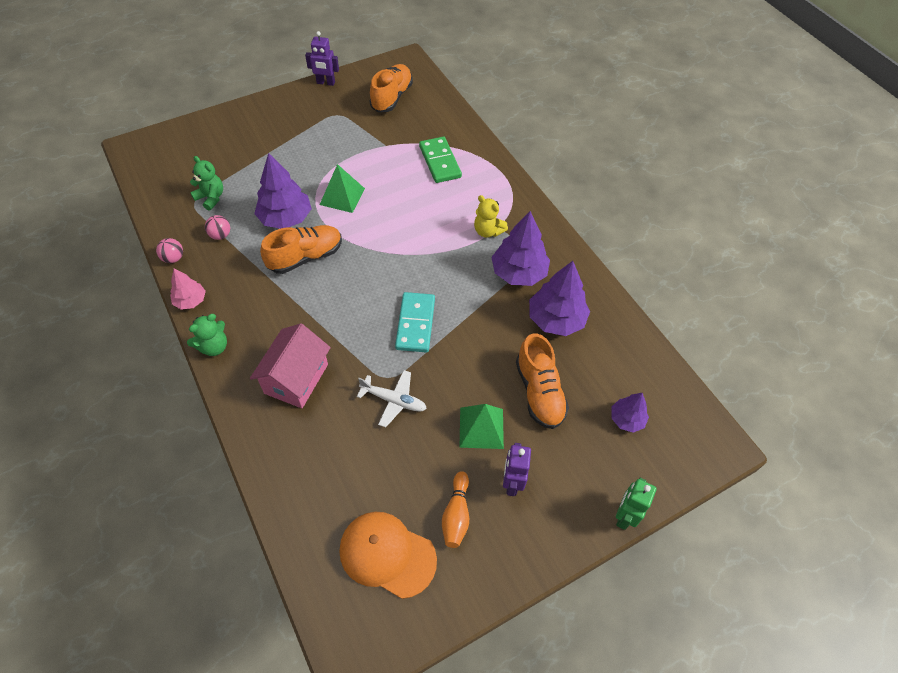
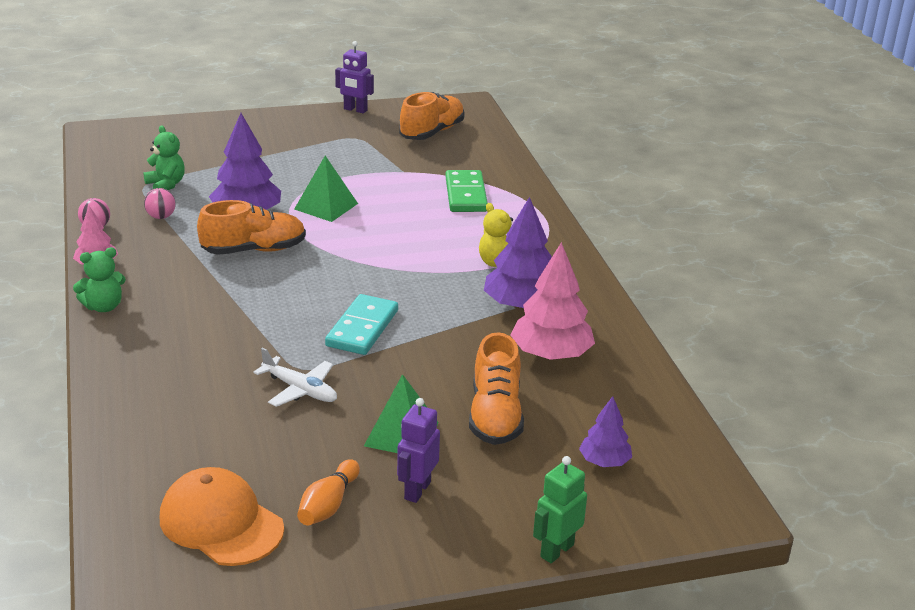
camera: 15 degrees right, 25 degrees down
(296, 378) = (188, 350): pink house -> none
(556, 319) = (551, 354): purple tree -> pink tree

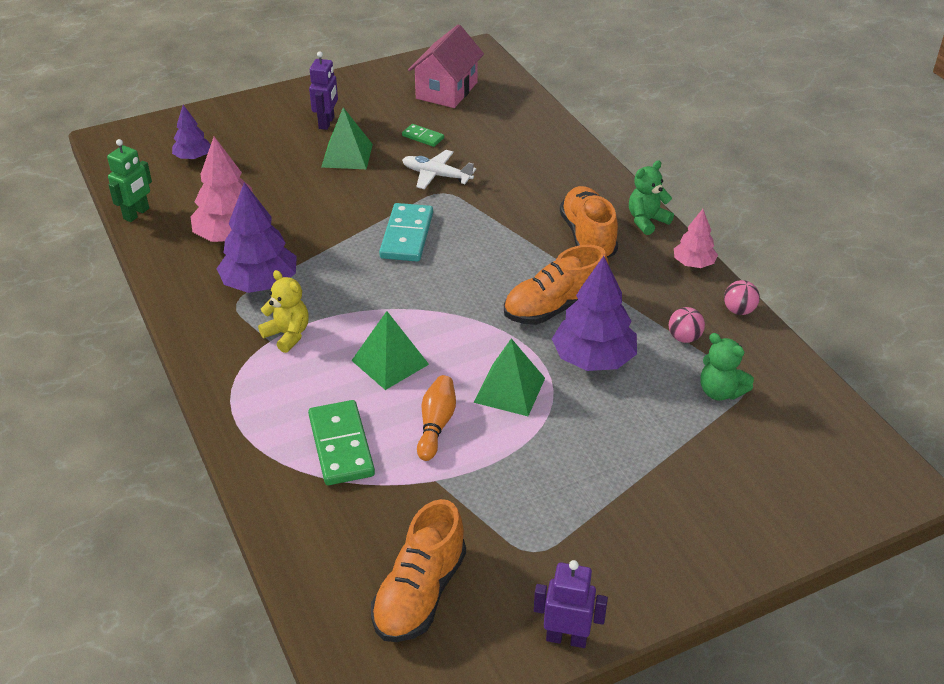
camera: 170 degrees right, 10 degrees up
(221, 523) = (446, 90): orange cap -> pink house
(293, 446) = (423, 137): none -> green domino
(328, 505) = (383, 107): orange bowling pin -> orange bowling pin (436, 425)
(414, 234) = (390, 362): none -> green pyramid
(495, 416) = (277, 178): orange shoe -> orange shoe (588, 237)
(556, 550) = (230, 103): green robot -> green robot (137, 214)

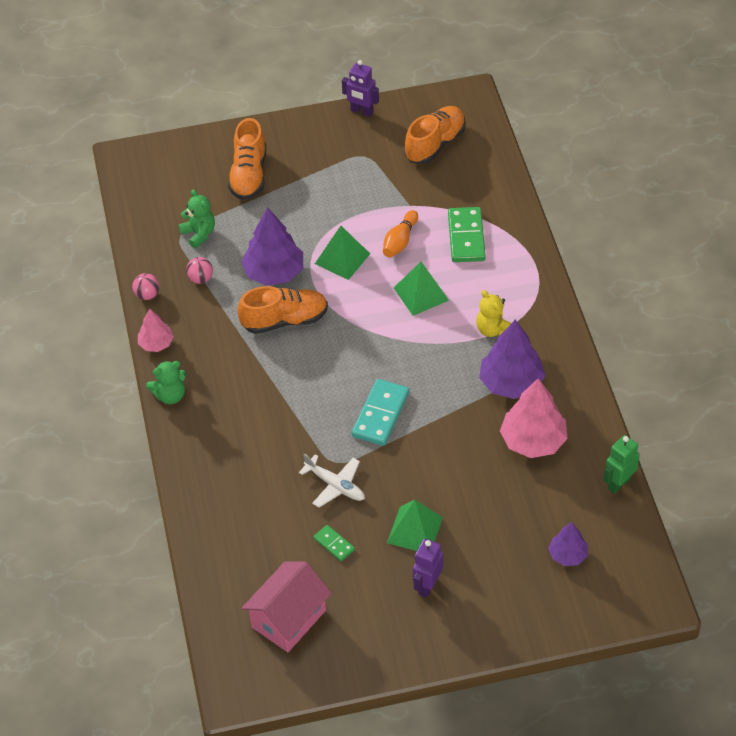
camera: 165 degrees left, 10 degrees up
(588, 237) = (228, 386): orange shoe -> orange shoe (249, 175)

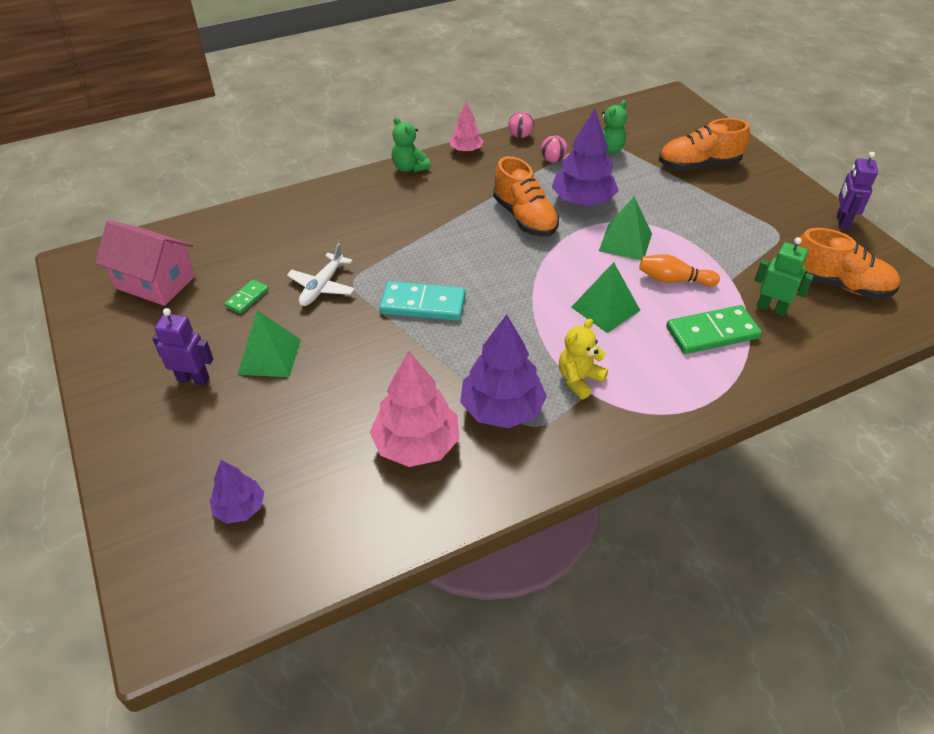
camera: 75 degrees right, 5 degrees down
(618, 483) = (364, 551): green robot -> green robot (771, 308)

